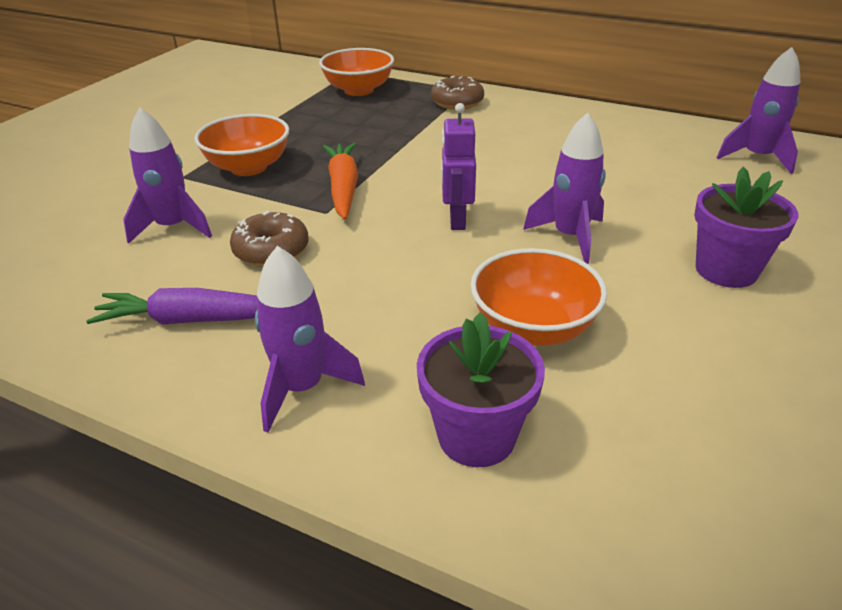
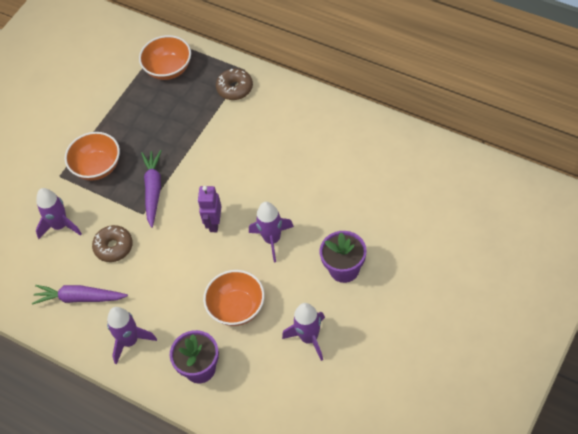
camera: 10 degrees right, 20 degrees up
(343, 188) = (153, 190): orange carrot -> purple carrot
(757, 157) = (408, 163): purple rocket -> purple rocket (309, 338)

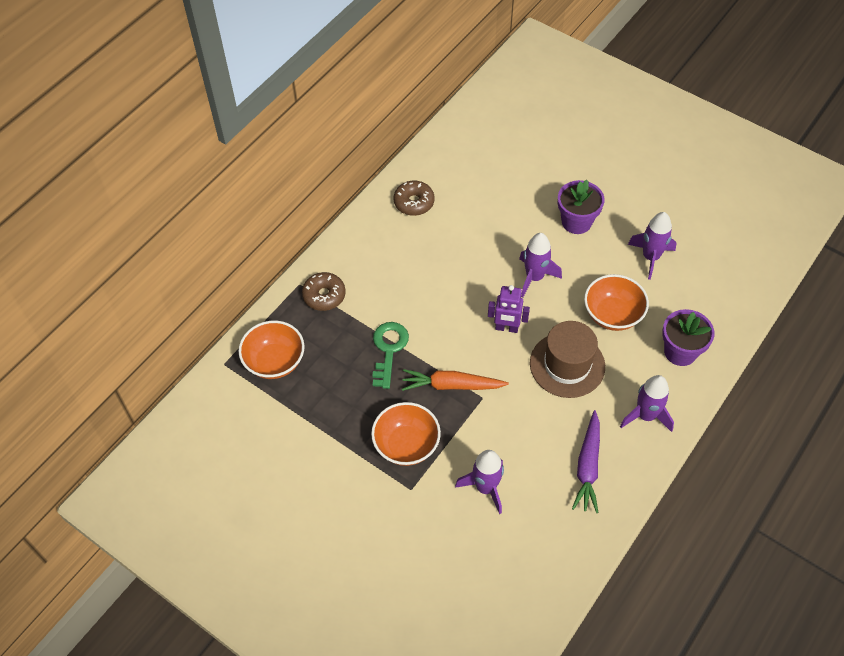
camera: 90 degrees left, 0 degrees up
(114, 247) = (523, 429): brown donut -> brown donut (414, 202)
(153, 190) = (452, 385): purple carrot -> orange carrot
(179, 274) = (567, 365): none -> brown hat
(185, 141) = (388, 350): none -> green key

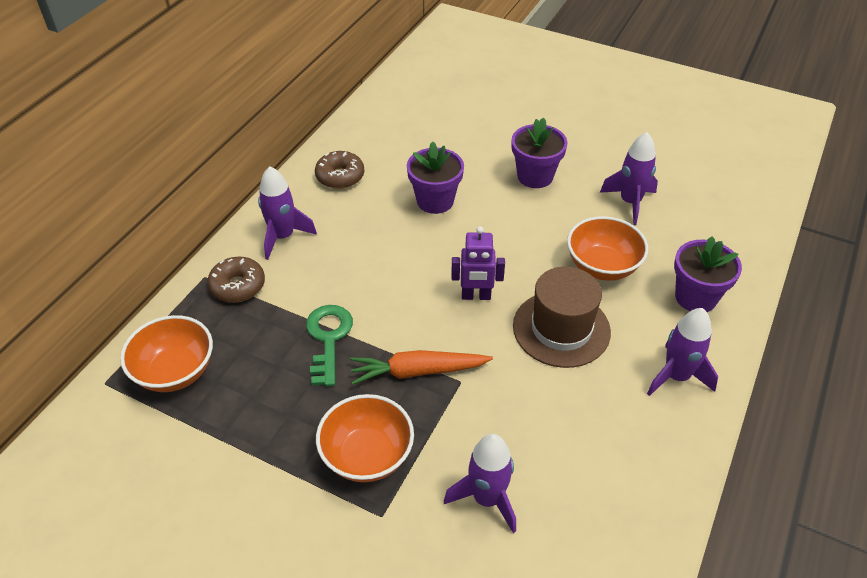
camera: 10 degrees left, 10 degrees down
(488, 236) = (435, 201): none -> purple flower pot
(534, 277) = (498, 237): purple rocket -> purple rocket (283, 237)
(588, 466) = (619, 450): purple carrot -> none

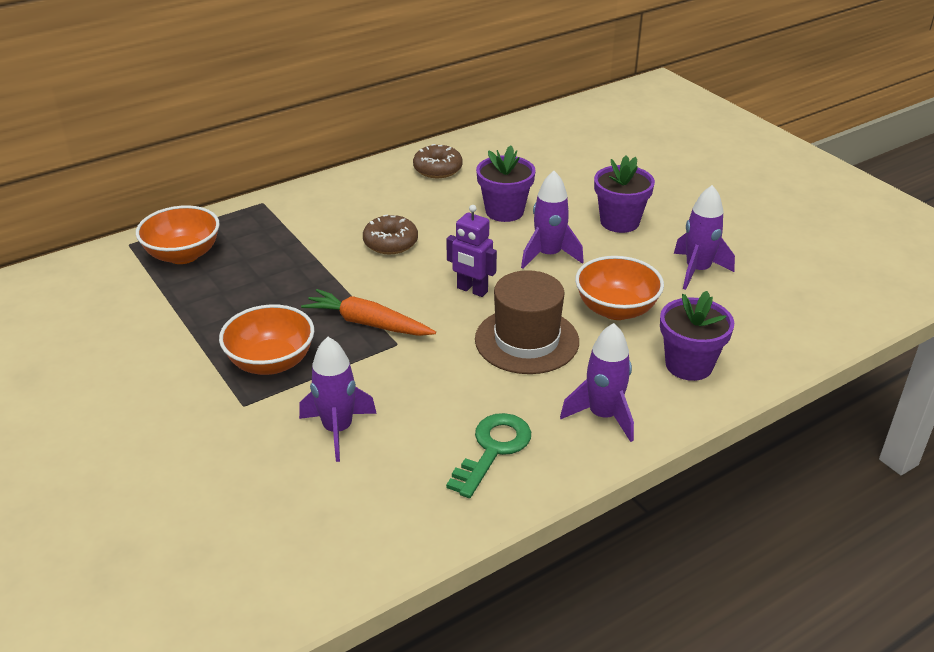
camera: 30 degrees right, 10 degrees down
(238, 286) = (281, 217): brown donut -> brown donut (390, 243)
(283, 237) = (349, 196): purple rocket -> purple rocket (548, 255)
(328, 339) = (317, 275): green key -> green key (493, 449)

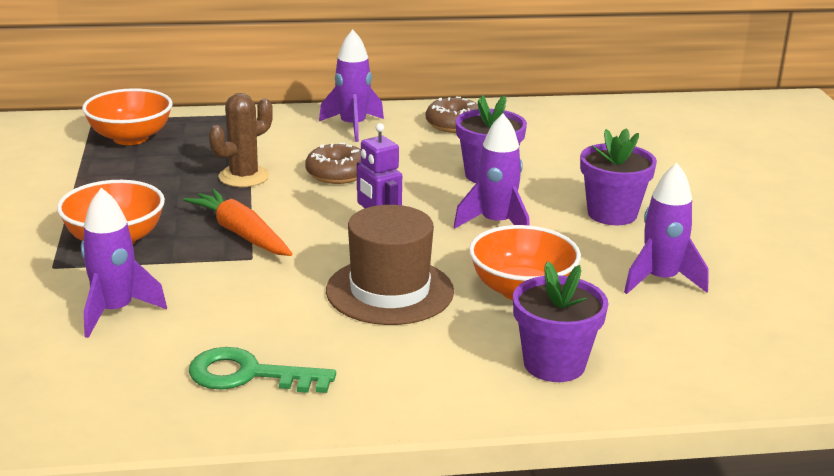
camera: 25 degrees right, 10 degrees down
(318, 267) = (244, 177): none -> brown cactus
(493, 449) = (249, 375): green key -> green key turned 135 degrees counterclockwise
(603, 416) = (401, 381): purple rocket -> purple rocket (353, 127)

